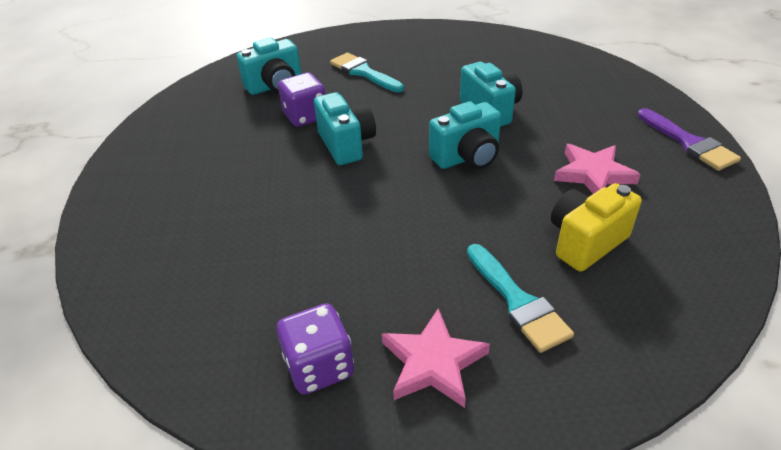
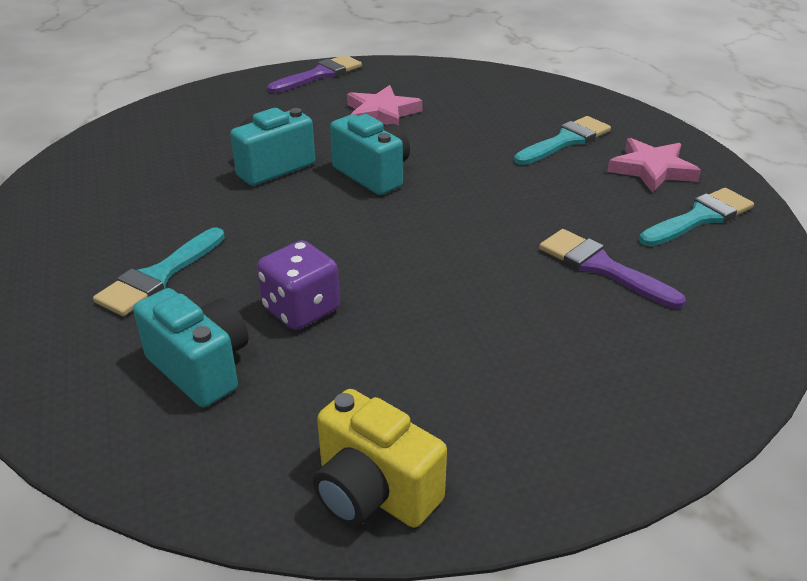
camera: 105 degrees left, 5 degrees down
(277, 261) = (601, 267): none -> purple brush
(319, 366) = (699, 218): purple dice -> turquoise brush
(346, 145) = (368, 259): turquoise camera -> none
(585, 242) = (479, 116): yellow camera -> yellow camera (373, 492)

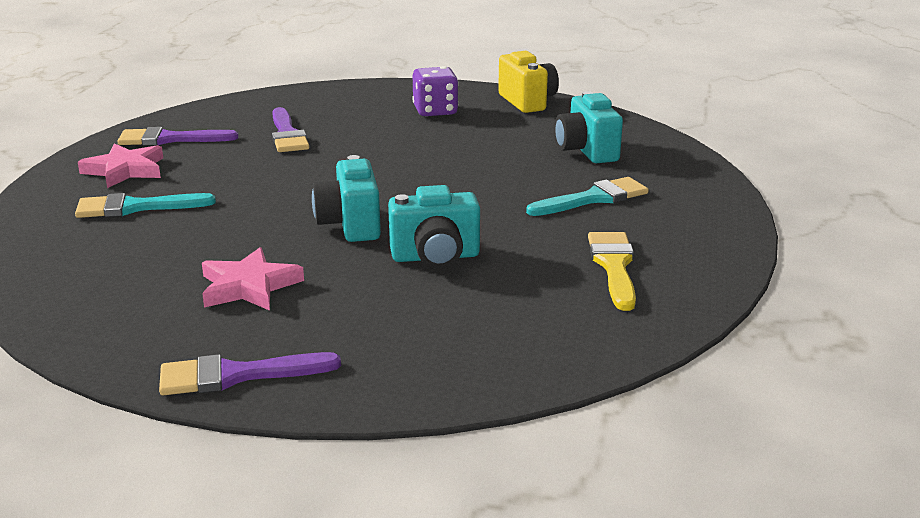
camera: 150 degrees left, 10 degrees down
(113, 200) = (614, 266): none -> yellow brush
(301, 310) = (504, 160): purple dice -> purple dice (435, 111)
(699, 218) = (170, 139): turquoise brush -> purple brush

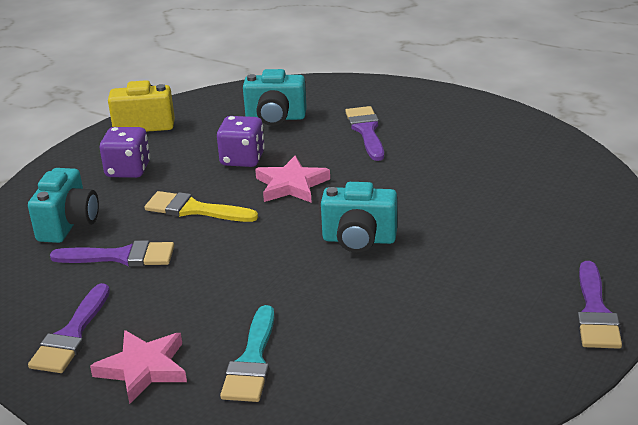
camera: 70 degrees left, 5 degrees up
(249, 286) = (453, 299): pink star -> pink star (291, 185)
(435, 257) = (436, 208): turquoise camera -> turquoise camera (69, 224)
(485, 150) = (242, 159): none -> purple dice
(593, 198) = (366, 131): turquoise brush -> purple brush
(614, 266) = (478, 143): yellow brush -> yellow brush (194, 209)

